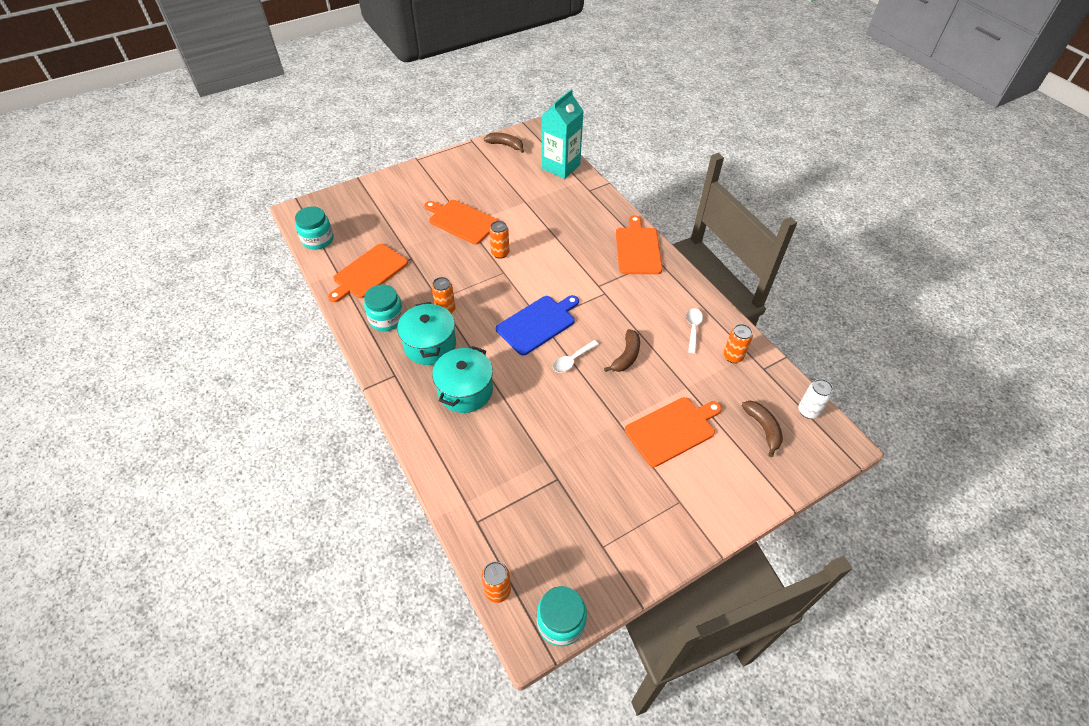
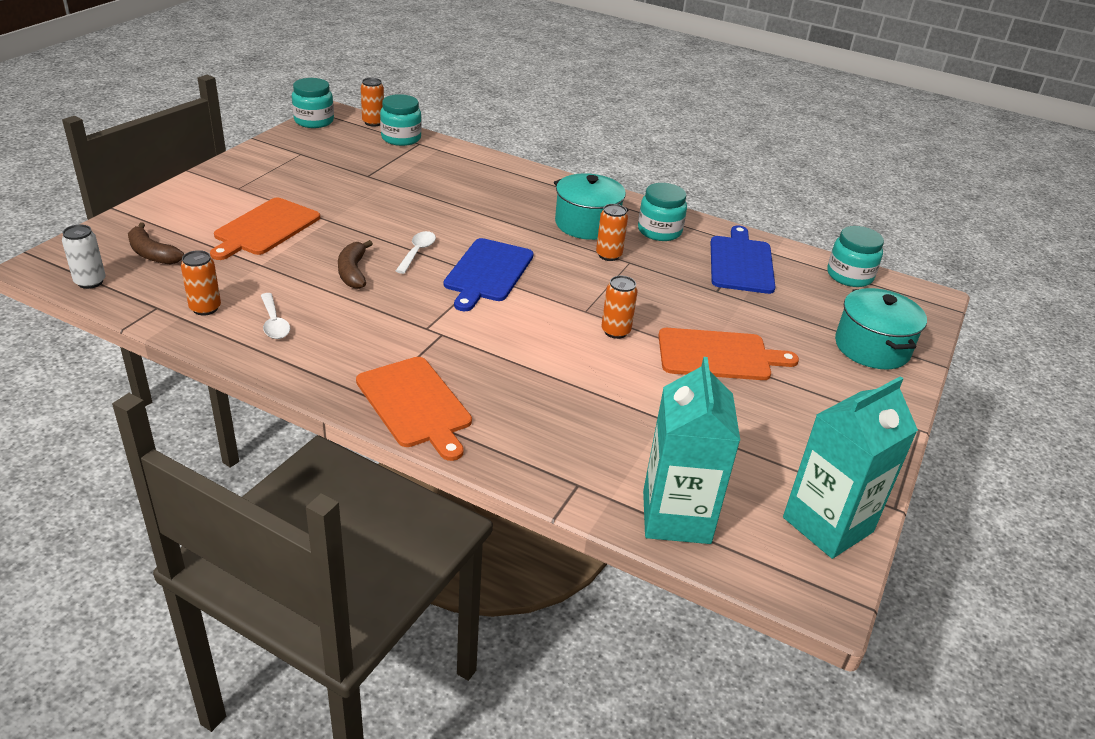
camera: 145 degrees right, 15 degrees down
(368, 272) = (741, 263): orange cutting board -> blue cutting board
(465, 391) = (510, 203): turquoise pot -> turquoise pot (872, 347)
(488, 540) = (401, 138): none -> turquoise jar
(505, 145) = (827, 525): brown banana -> turquoise carton

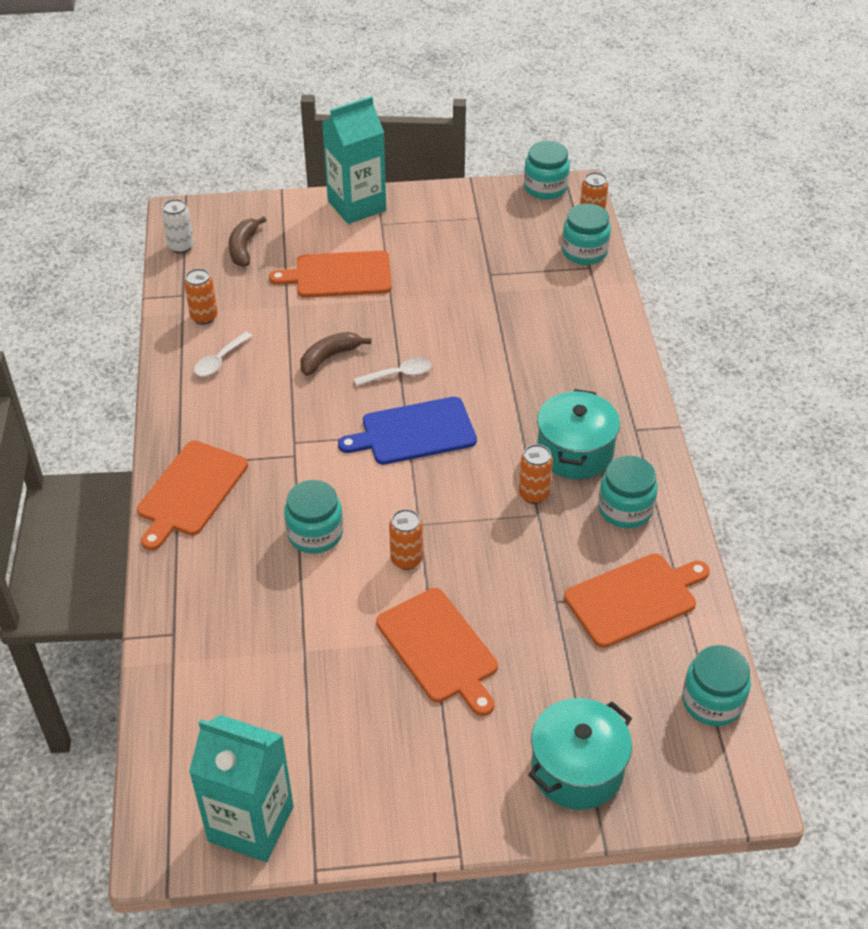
camera: 60 degrees right, 10 degrees up
(542, 361) = (315, 534): none -> turquoise jar
(676, 517) = (182, 713): turquoise carton -> turquoise carton (357, 206)
(741, 263) = (634, 598): blue cutting board -> orange cutting board

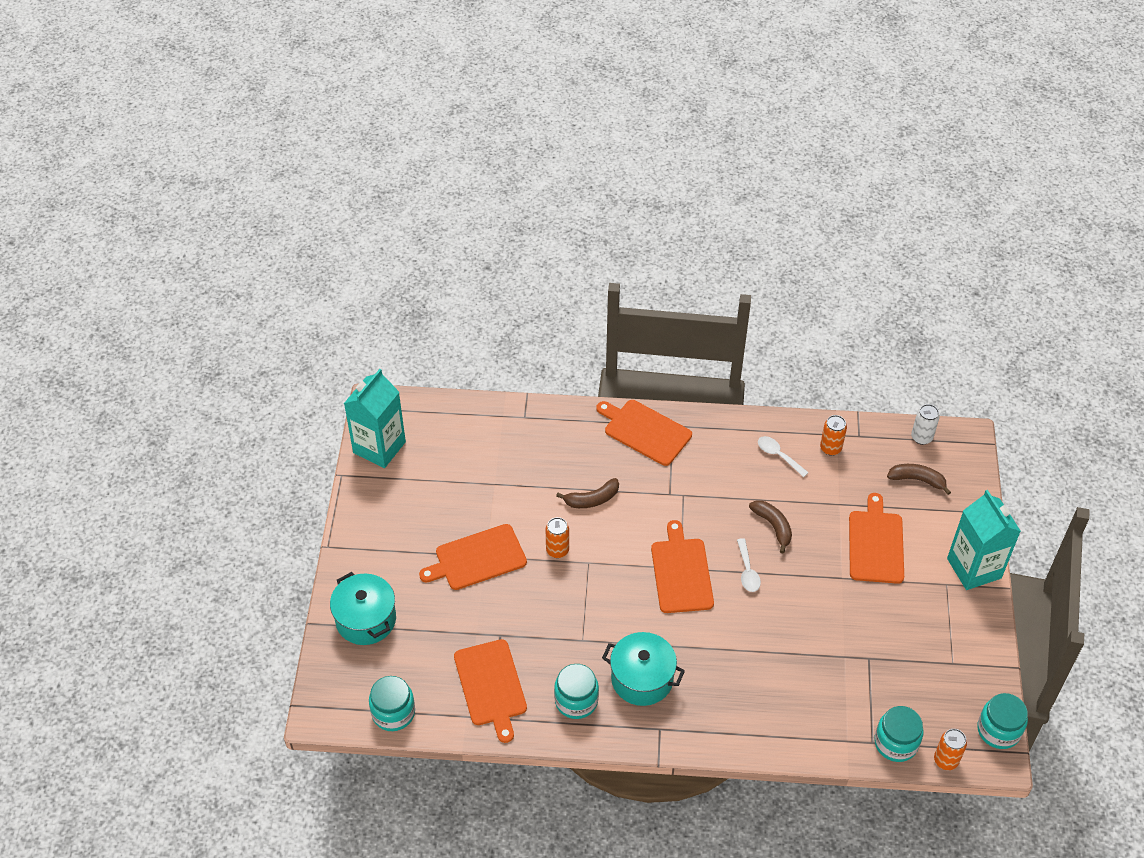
camera: 100 degrees right, 5 degrees up
(315, 534) = (592, 499): turquoise jar -> brown banana
(414, 432) = (681, 572): blue cutting board -> orange cutting board
(533, 494) = (603, 641): orange can -> none

